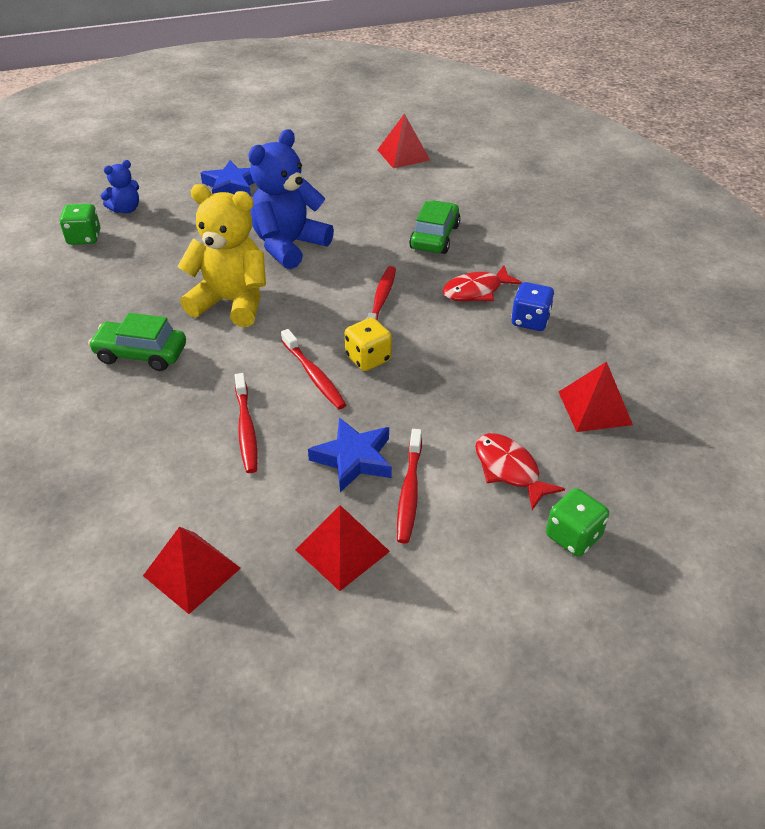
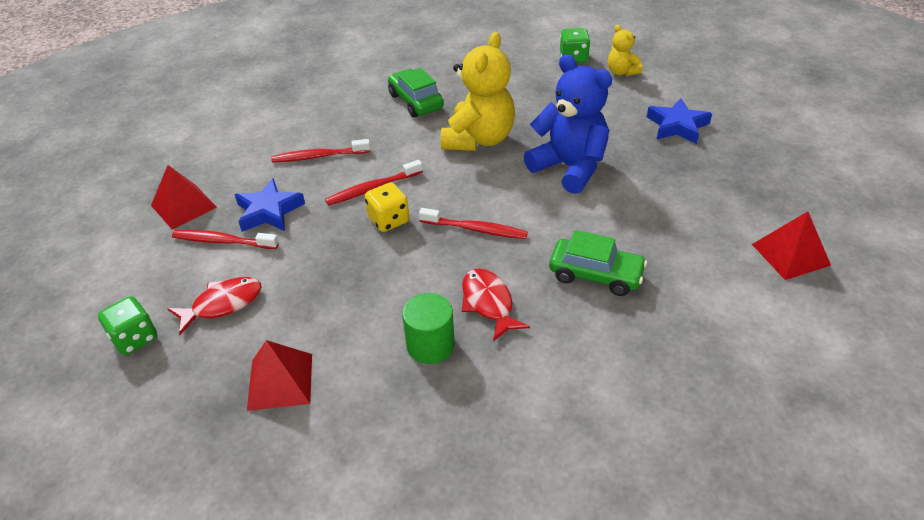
camera: 95 degrees right, 0 degrees up
(126, 209) = (621, 72): blue teddy bear -> yellow teddy bear
(141, 354) = (416, 101): green car -> green car turned 45 degrees counterclockwise
(192, 572) = (198, 143): red pyramid -> none
(530, 321) = (430, 345): blue dice -> green cylinder

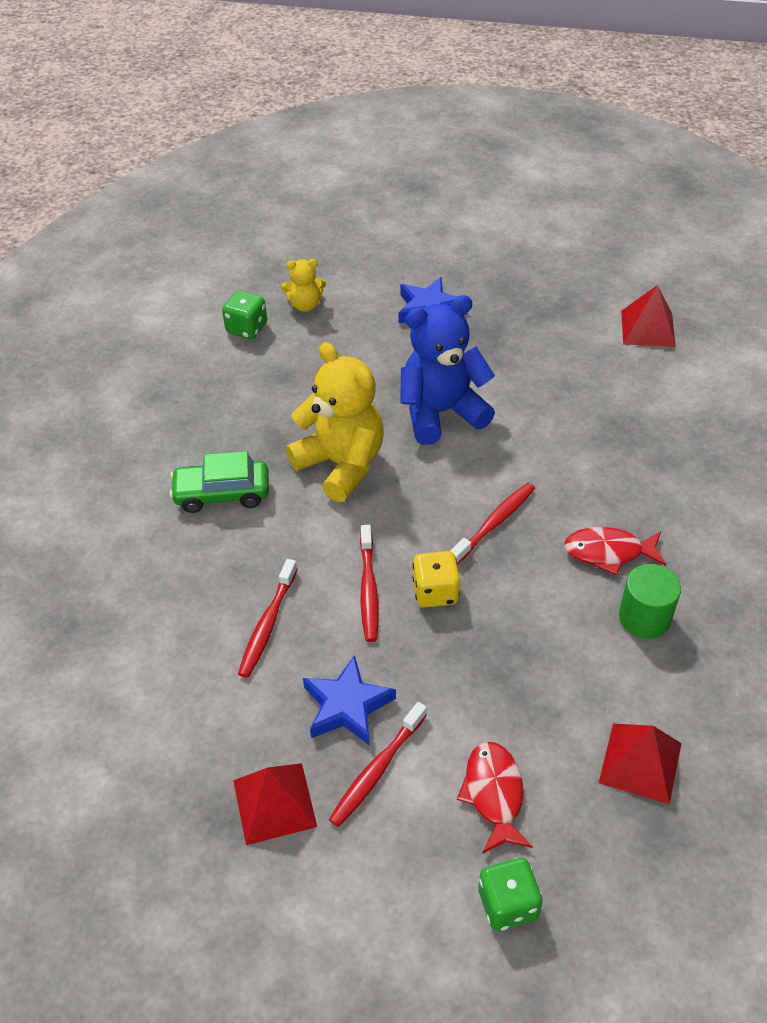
camera: 65 degrees left, 5 degrees up
(595, 275) = (609, 460): green car -> none

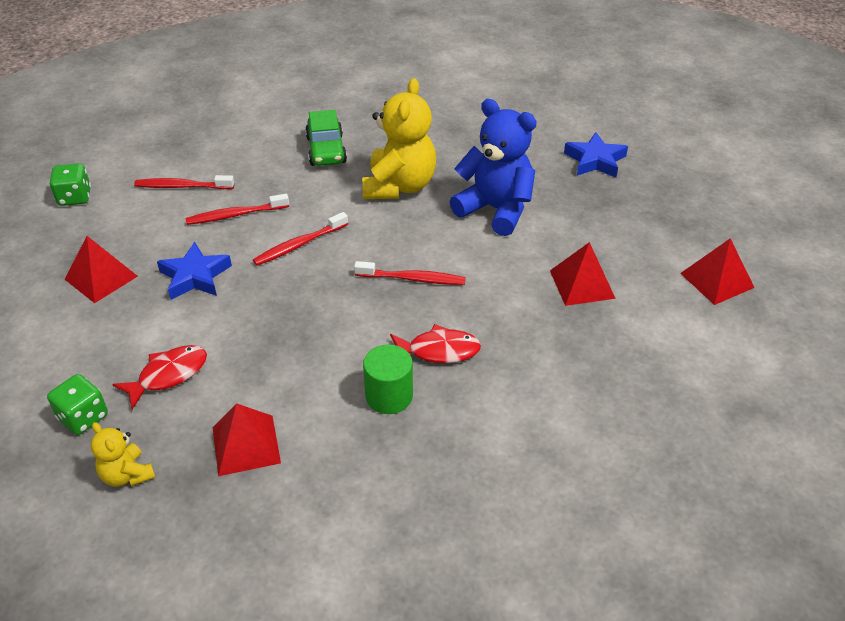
camera: 55 degrees right, 5 degrees down
(222, 494) = (326, 150): green car -> green car turned 150 degrees counterclockwise
(247, 328) = (481, 95): green dice -> green dice (75, 197)
(305, 305) = (532, 107): yellow teddy bear -> yellow teddy bear (127, 475)
(377, 770) = (153, 311): red toothbrush -> red toothbrush (182, 186)
(435, 592) = (323, 276): yellow dice -> none
(591, 410) = (582, 284): none -> red pyramid
(609, 552) = (438, 351): red fish -> red fish turned 120 degrees clockwise

